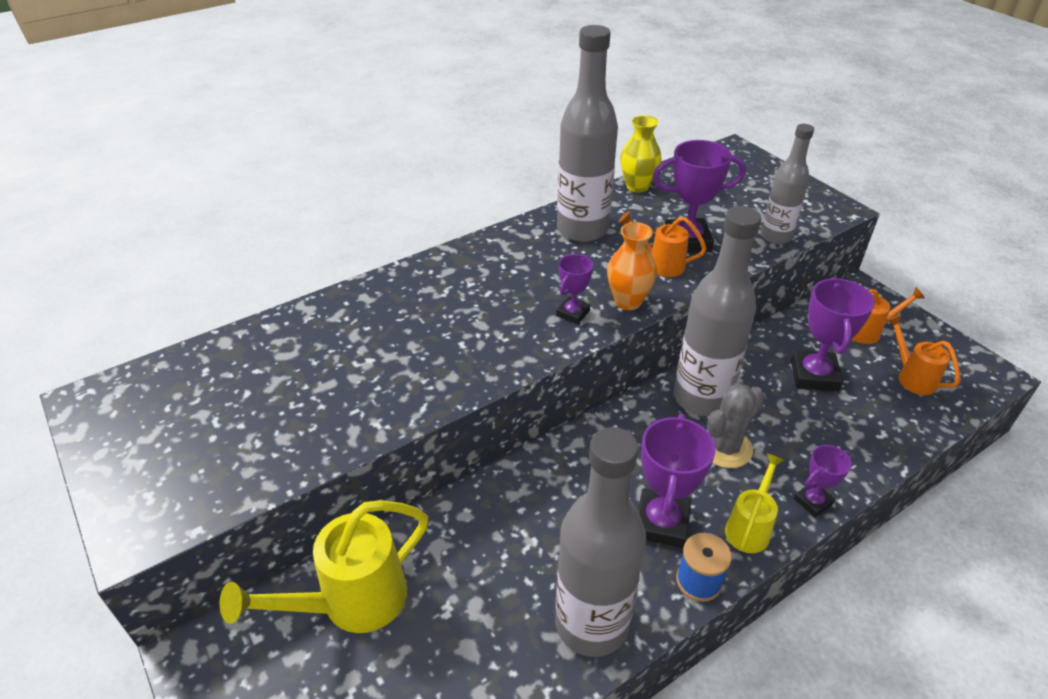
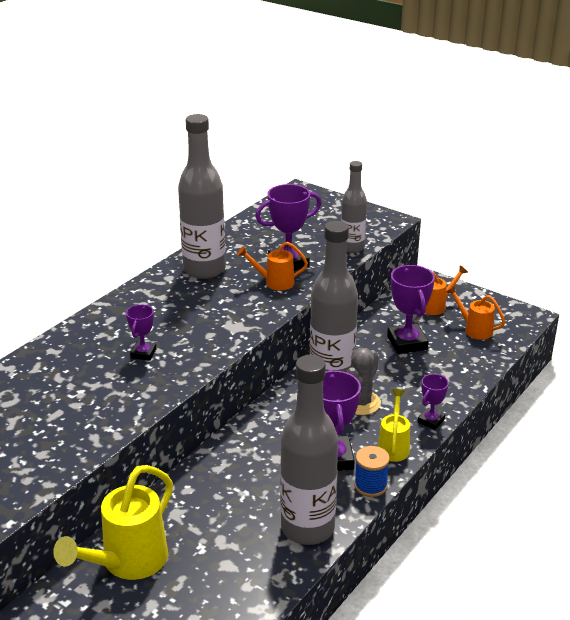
camera: 20 degrees left, 10 degrees down
(573, 313) = (223, 328): purple trophy -> purple trophy (143, 353)
(628, 301) = (261, 312): orange vase -> none
(637, 186) = (234, 231): yellow vase -> none

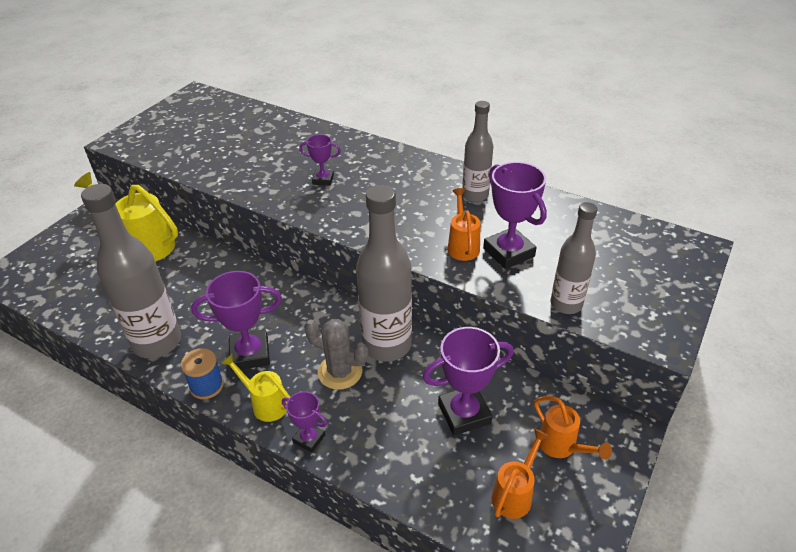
camera: 85 degrees right, 10 degrees up
(204, 270) = (475, 195): grey bottle -> grey bottle, size x0.59
(393, 446) = (265, 404): yellow watering can -> yellow watering can turned 150 degrees counterclockwise

